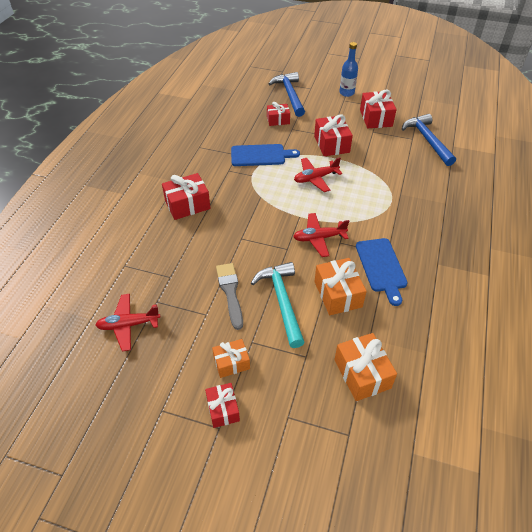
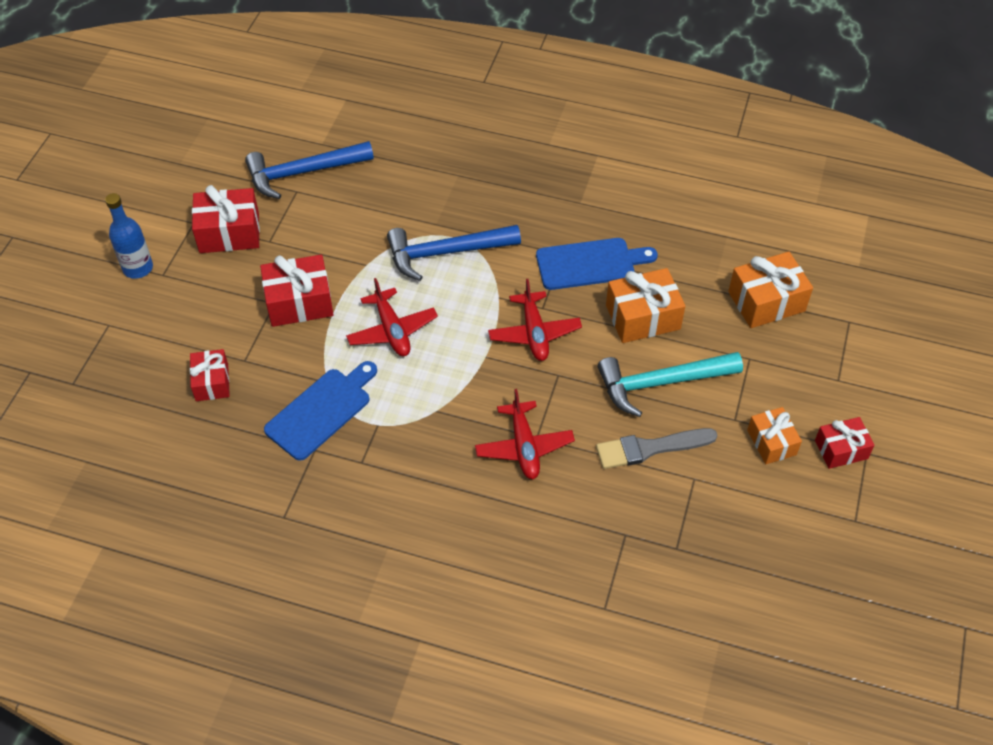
camera: 90 degrees left, 5 degrees up
(128, 325) = (725, 582): red plane -> red plane (524, 446)
(187, 205) = (454, 523): red gift -> none
(260, 155) = (321, 411): blue cutting board -> blue cutting board turned 45 degrees clockwise
(289, 95) = (126, 361): blue hammer -> blue hammer (446, 253)

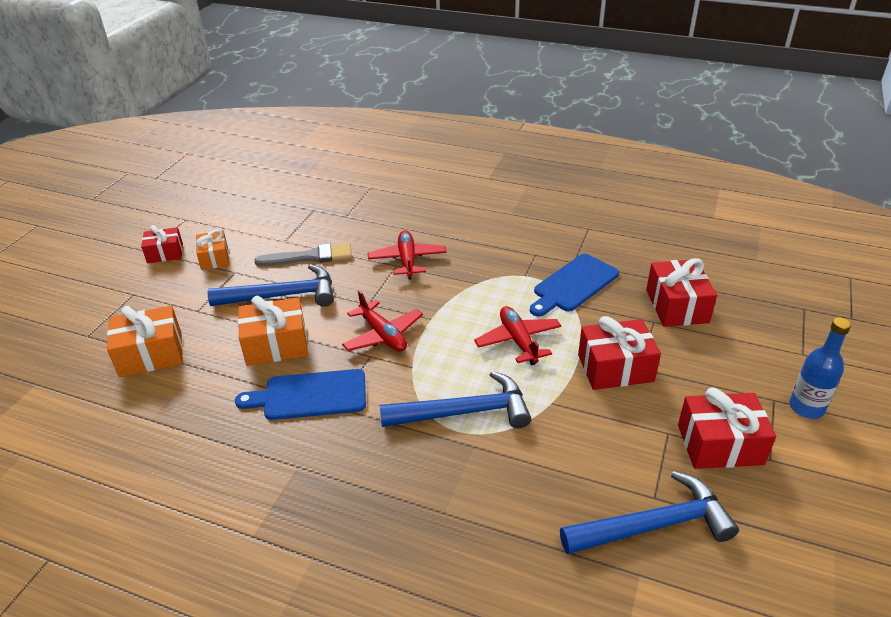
camera: 175 degrees left, 15 degrees down
(212, 382) = (676, 306): red gift -> red gift, size x1.56
(534, 333) = (383, 335): red plane -> red plane turned 150 degrees clockwise
(661, 383) = (282, 296): turquoise hammer -> blue hammer

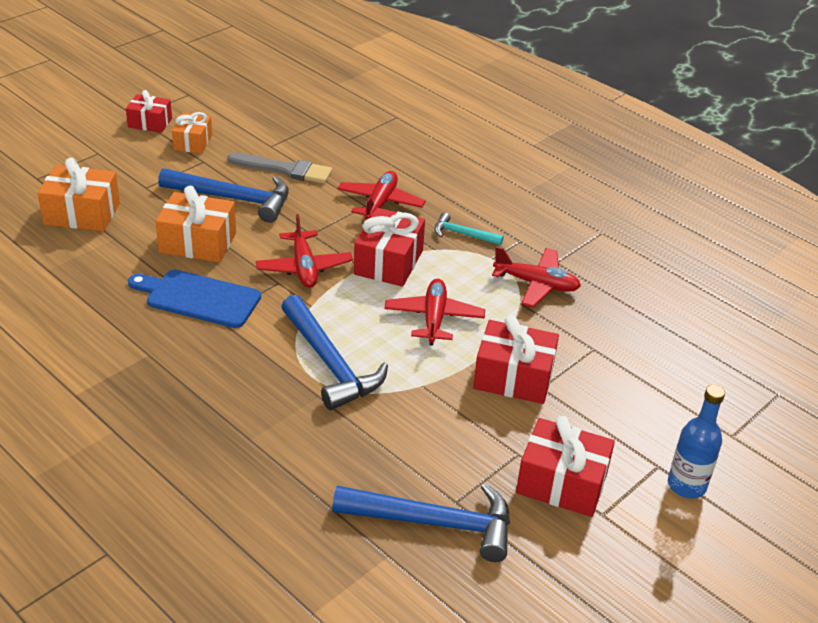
camera: 20 degrees right, 0 degrees up
(463, 412) = (330, 363): blue hammer -> blue hammer turned 45 degrees clockwise
(489, 264) = (463, 234): none -> turquoise hammer
(573, 285) = (536, 284): blue cutting board -> red plane
(676, 306) = (632, 342): red gift -> red gift (388, 262)

